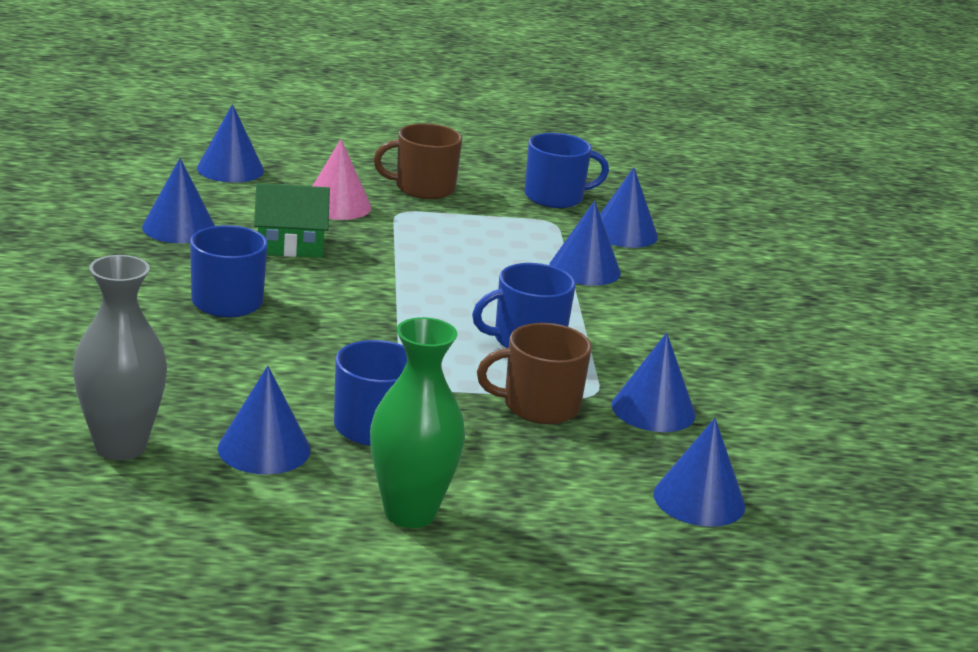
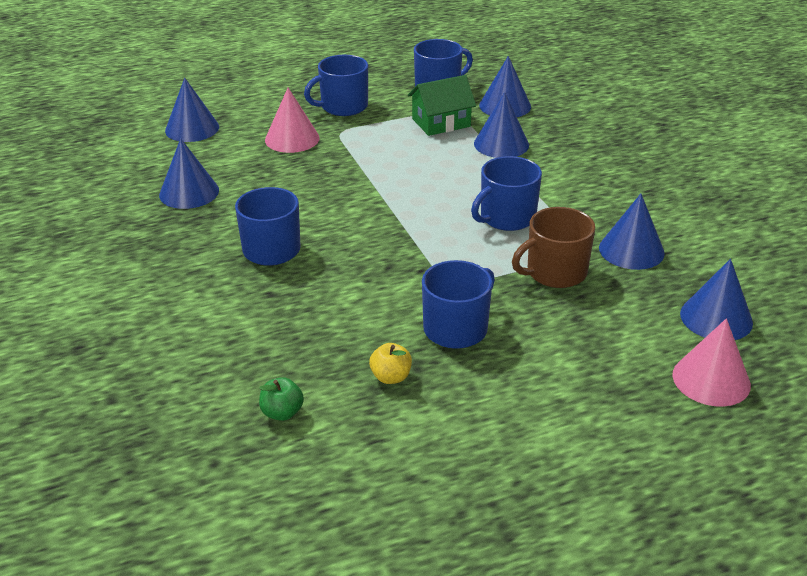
camera: 15 degrees left, 10 degrees up
(120, 447) = (282, 413): grey vase -> green apple
(264, 449) = (391, 377): blue cone -> yellow apple
(290, 244) = (282, 183): green house -> green house (441, 122)
(410, 513) = (535, 399): green vase -> none
(423, 188) = (343, 106): brown mug -> blue mug
(637, 553) = (711, 379): none -> pink cone

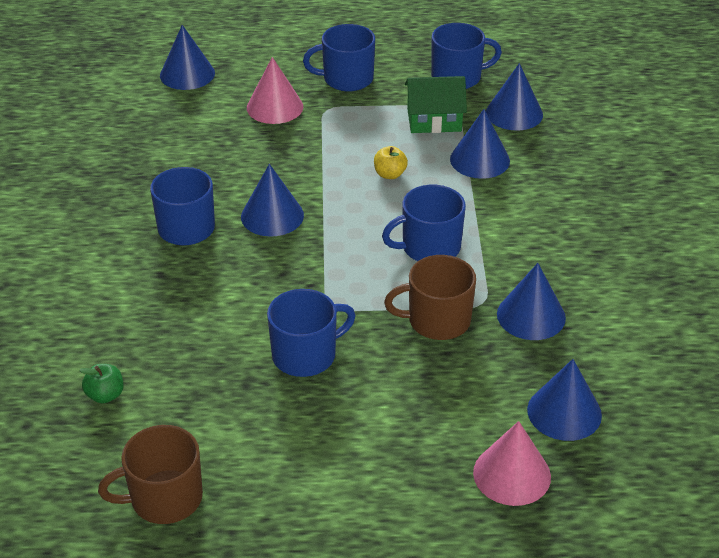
camera: 20 degrees right, 5 degrees up
(189, 192) = (146, 147): blue cone -> blue cone (272, 216)
(391, 377) = (217, 387): yellow apple -> yellow apple (390, 174)
(405, 491) = (164, 498): none -> brown mug

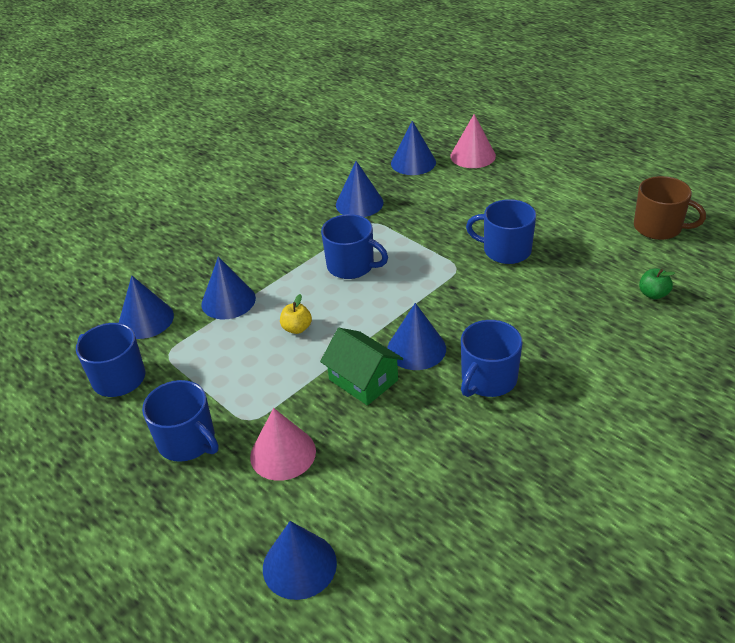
camera: 130 degrees left, 0 degrees up
(434, 120) = (199, 351): green house -> green house (363, 380)
(437, 320) = (409, 227): brown mug -> none

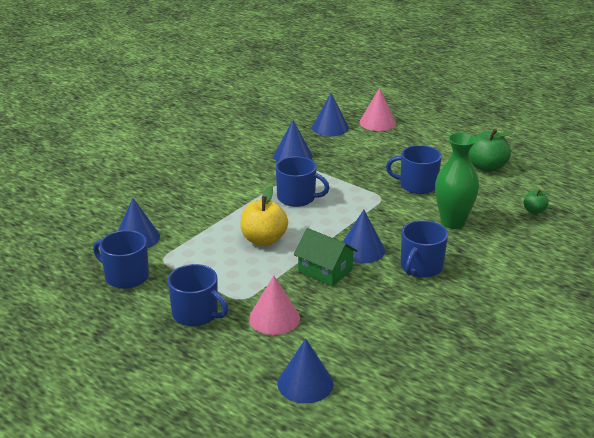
camera: 10 degrees left, 10 degrees down
(228, 301) = (202, 223): blue cone -> none
(297, 328) = (264, 240): yellow apple -> yellow apple, size x1.87
(542, 309) = (453, 222): none -> green vase
(600, 224) = (486, 167): none -> green apple
(659, 227) = (531, 168): brown mug -> none

